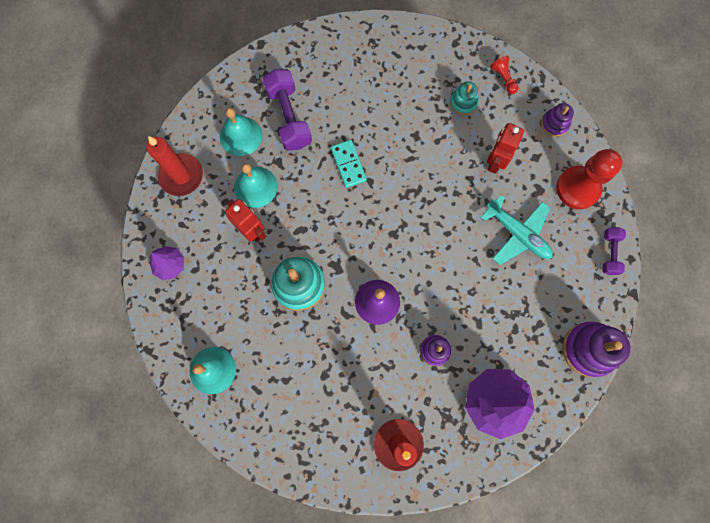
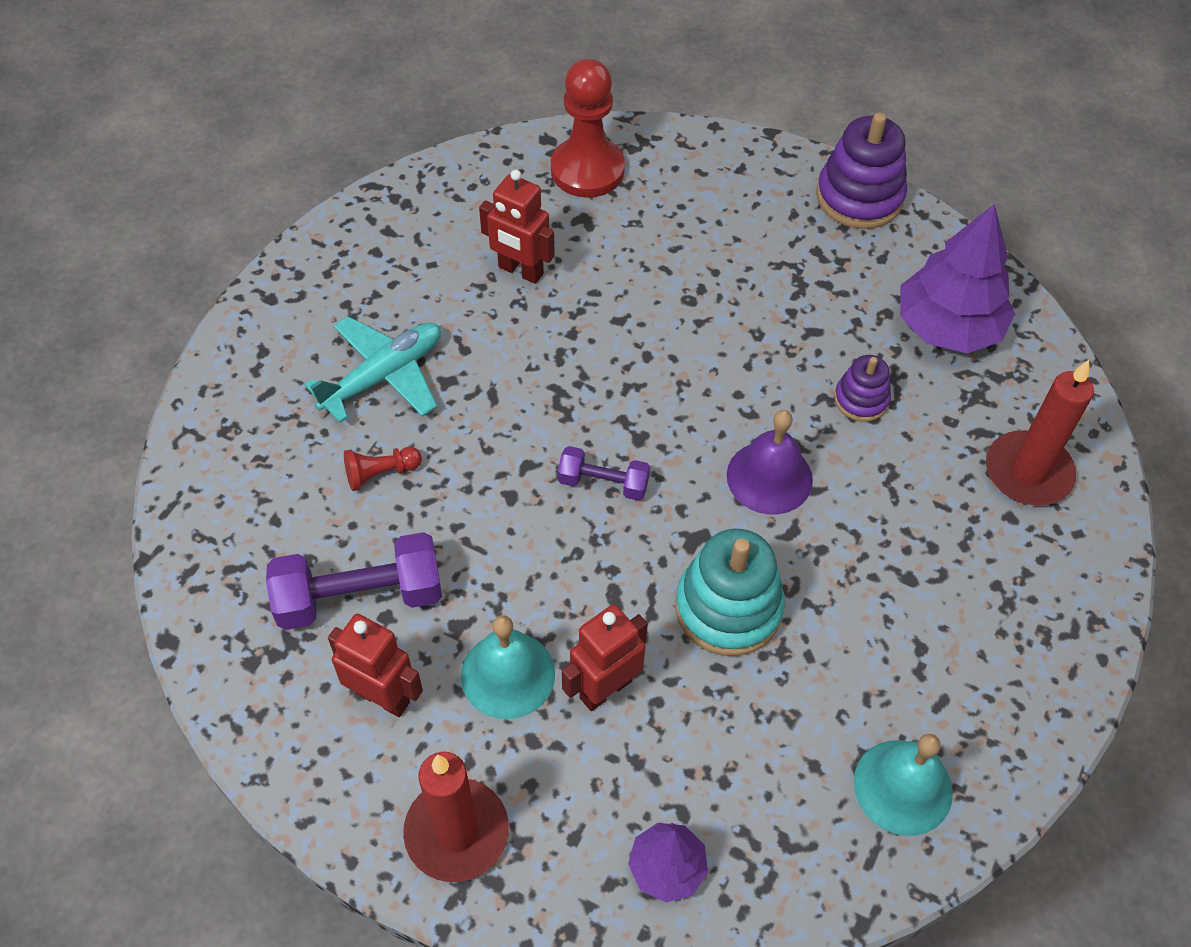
camera: 85 degrees left, 20 degrees down
(241, 136) = (383, 697): turquoise bell -> red robot
(348, 164) = (486, 498): turquoise domino -> none
(463, 103) = (396, 301): turquoise stacking toy -> none
(503, 78) = (362, 238): red pawn -> red pawn (380, 473)
(517, 234) = (658, 258): turquoise plane -> turquoise plane (384, 376)
(554, 124) = (465, 182): purple stacking toy -> none
(609, 253) = (703, 149): purple dumbbell -> purple dumbbell (603, 483)

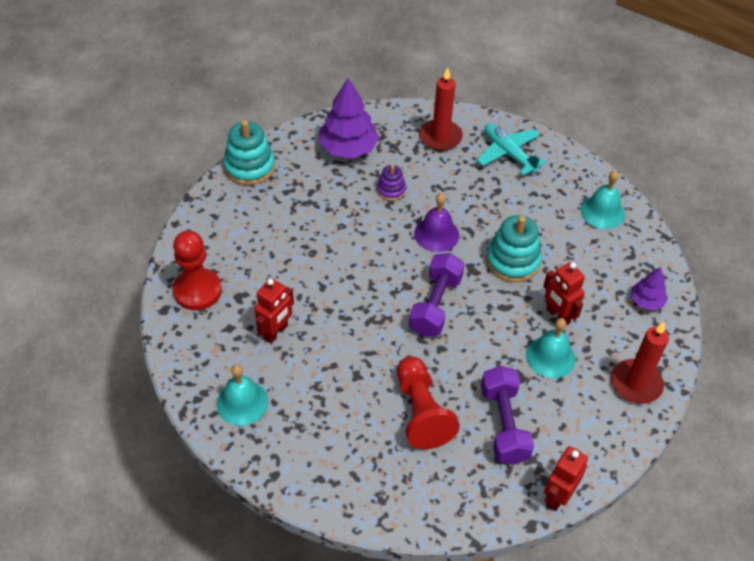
camera: 85 degrees left, 5 degrees down
(380, 473) = (421, 412): red pawn -> red pawn, size x2.12
(383, 697) = (564, 414): red robot -> red robot (557, 496)
(384, 376) = (348, 409): turquoise plane -> turquoise plane (508, 153)
(390, 247) = (242, 402): none -> turquoise bell
(603, 483) = (435, 305): purple dumbbell -> purple dumbbell, size x1.76
(859, 197) = (249, 167): purple stacking toy -> turquoise stacking toy

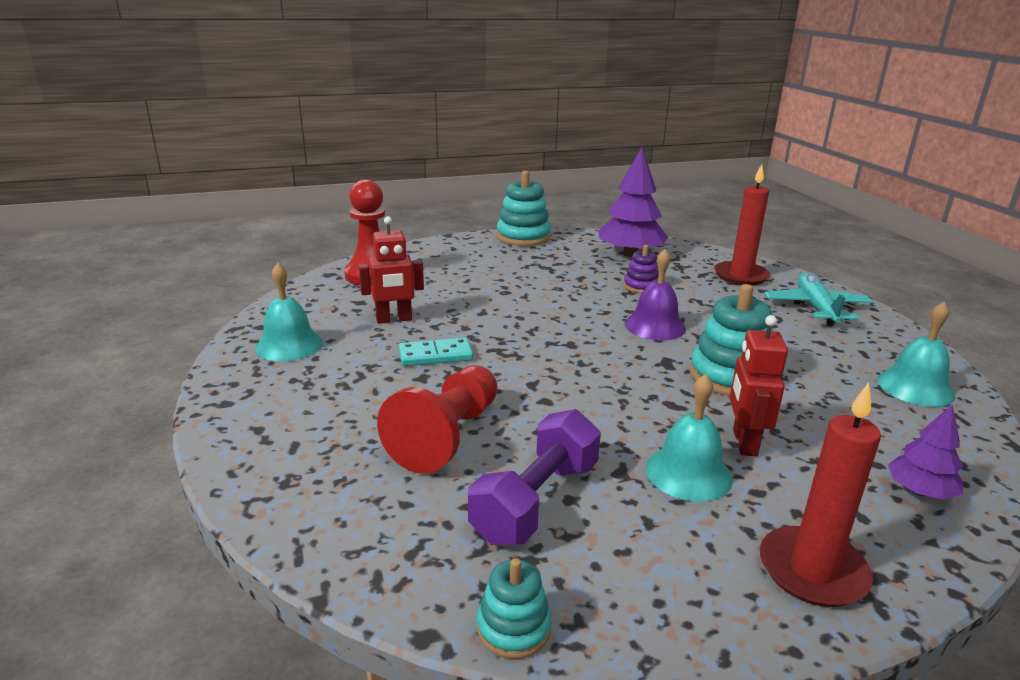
camera: 40 degrees right, 25 degrees down
(342, 350) = (435, 355): none -> turquoise domino
(435, 305) = (585, 368): purple dumbbell -> none
(557, 496) = (513, 628): red robot -> turquoise stacking toy

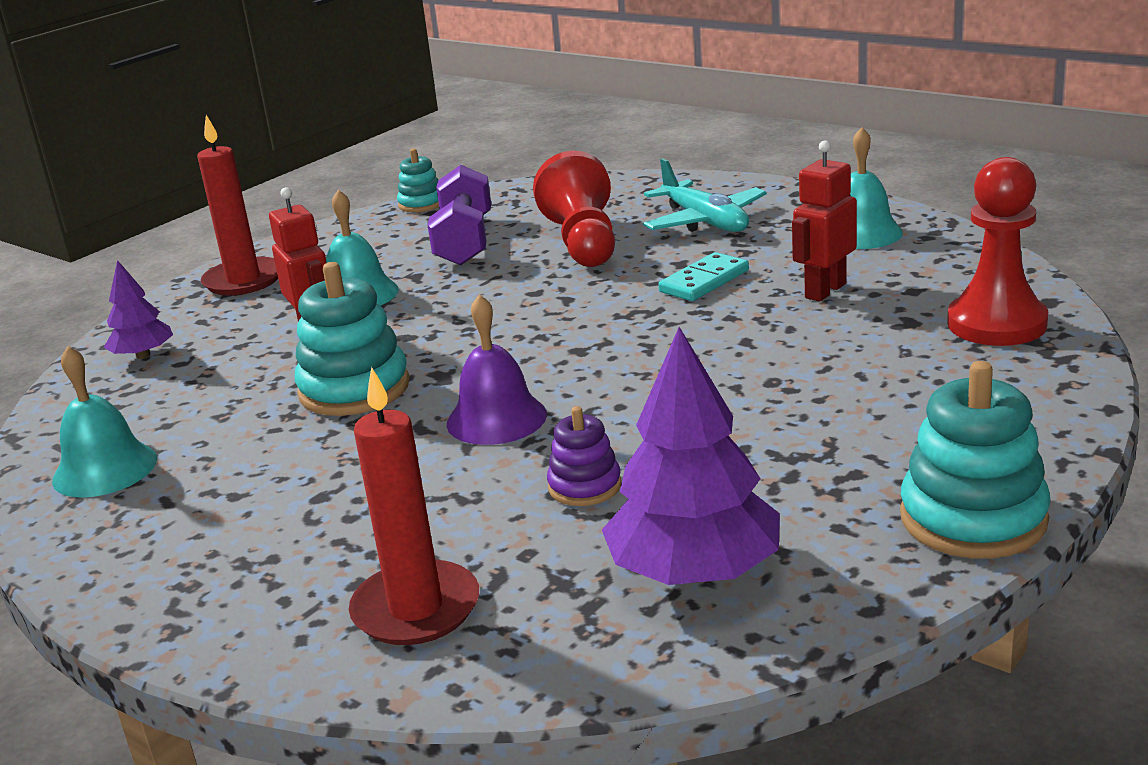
camera: 150 degrees right, 0 degrees up
(816, 308) = (243, 574): turquoise plane -> turquoise plane (705, 221)

